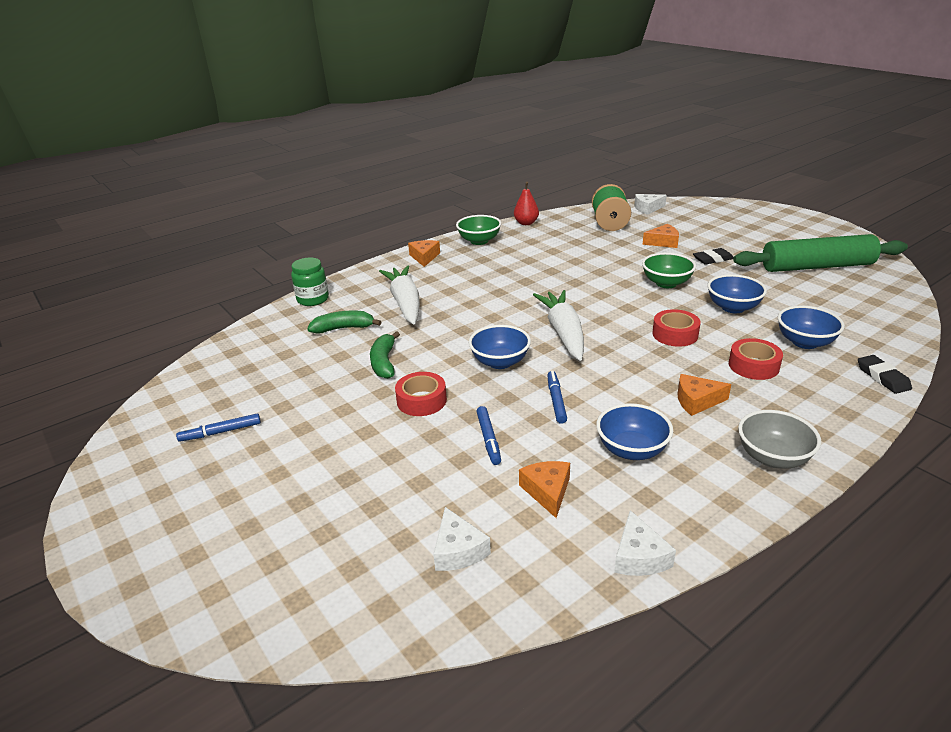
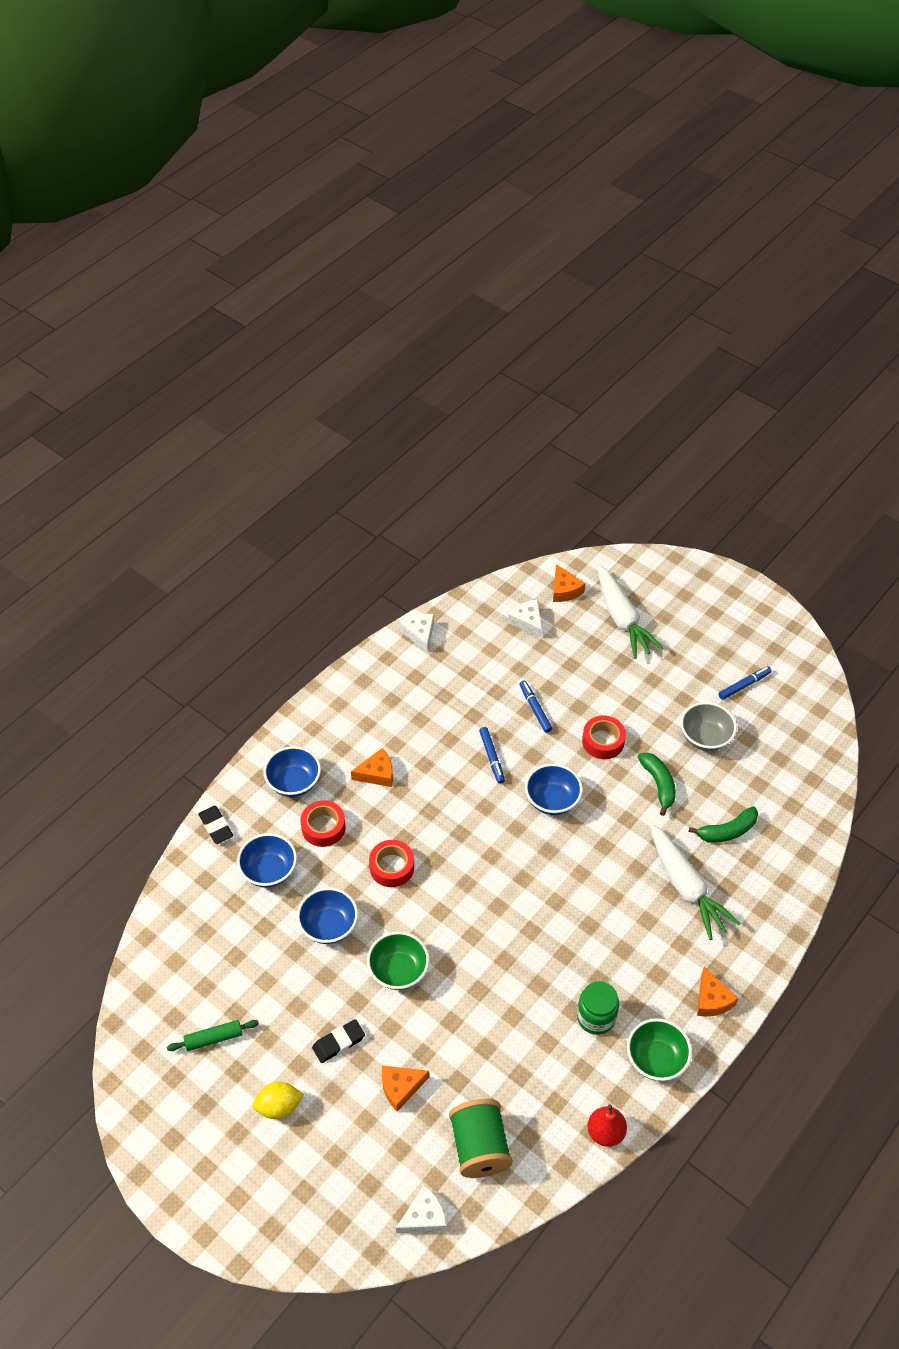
camera: 165 degrees right, 20 degrees up
(313, 299) = (794, 880): green jar -> green jar (596, 1017)
(547, 491) = (482, 670): orange cheese -> orange cheese (564, 590)
(563, 333) = (501, 854): white carrot -> white carrot (622, 619)
(631, 450) = (427, 714): blue bowl -> blue bowl (294, 782)
(752, 241) = (279, 1106): none -> yellow lemon
(772, 458) = (327, 722): grey bowl -> grey bowl (705, 737)
(817, 267) = (214, 1038): green rolling pin -> green rolling pin, size x0.43

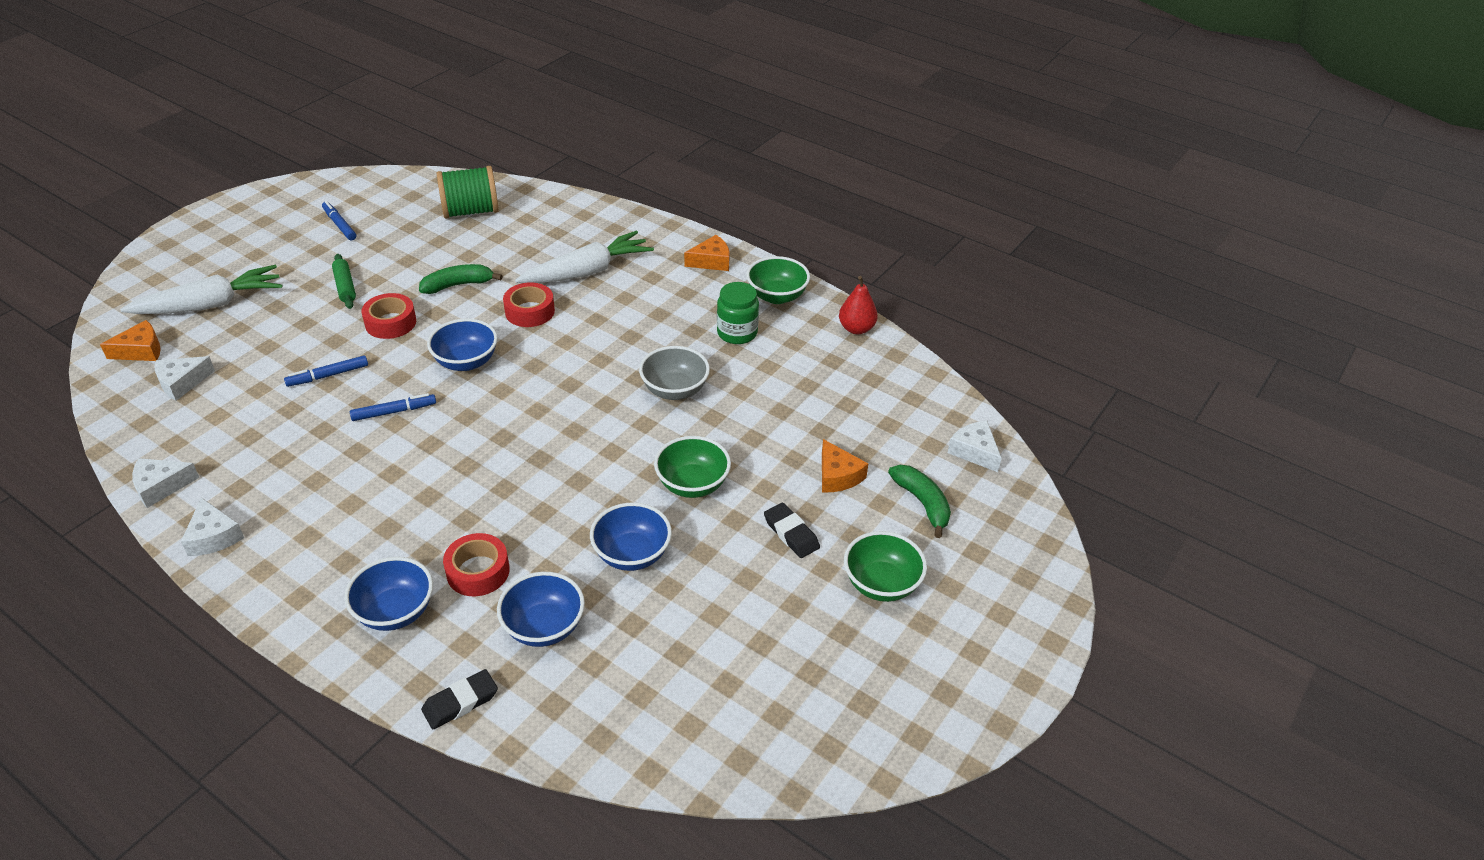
camera: 95 degrees left, 10 degrees down
(214, 1038) = (802, 663): green rolling pin -> green rolling pin (345, 287)
(279, 1106) = (881, 584): yellow lemon -> green bowl
(371, 672) = (213, 536): none -> white cheese
(377, 773) = (397, 520): orange cheese -> none
(392, 867) = (547, 497): red tape -> red tape (530, 311)
(480, 1147) = (891, 412): green spool -> green spool (471, 211)
(705, 737) = (402, 252): grey bowl -> grey bowl (675, 390)
(727, 831) = (523, 244): green banana -> green banana (922, 503)

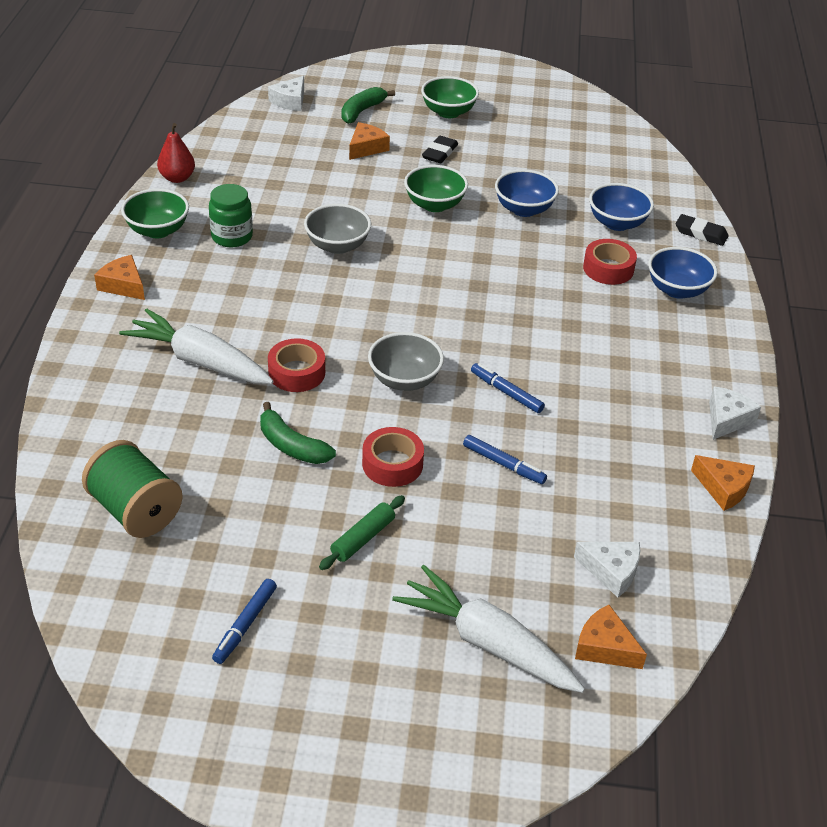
camera: 120 degrees left, 0 degrees up
(161, 486) = (723, 488): white cheese -> orange cheese
(466, 362) = (404, 380): blue bowl -> grey bowl

